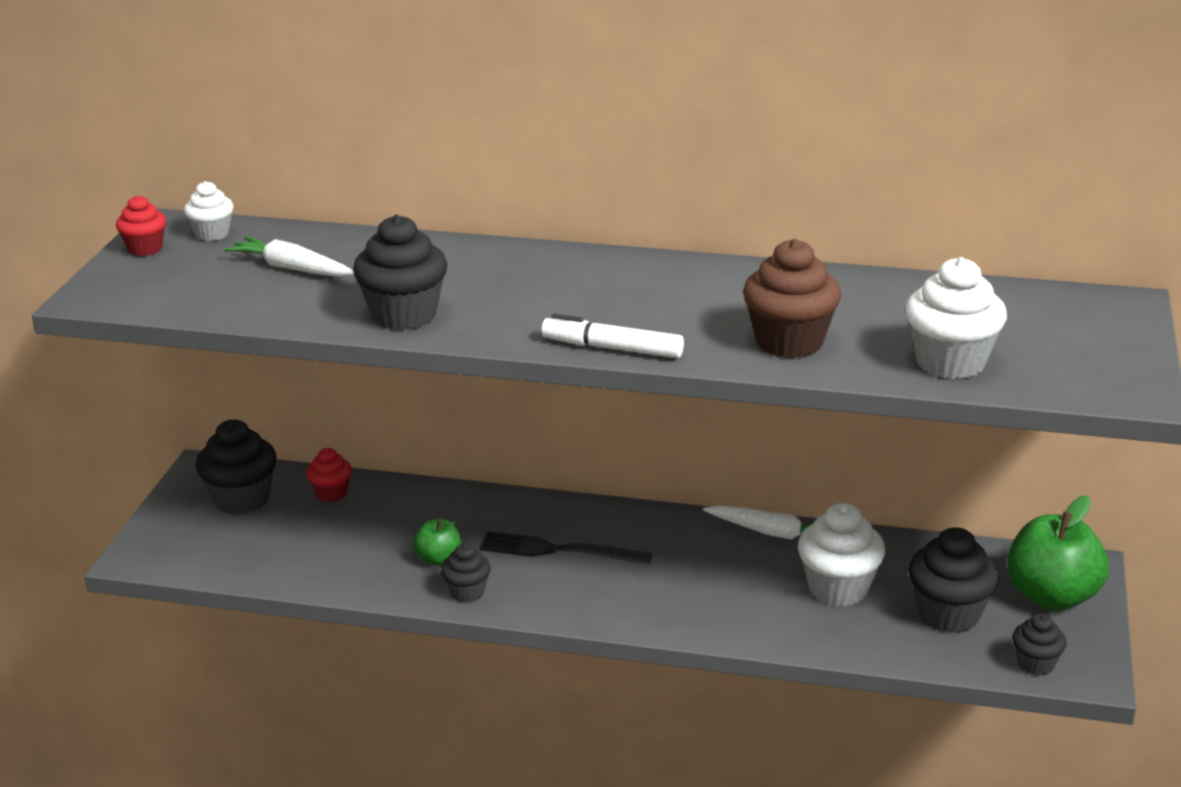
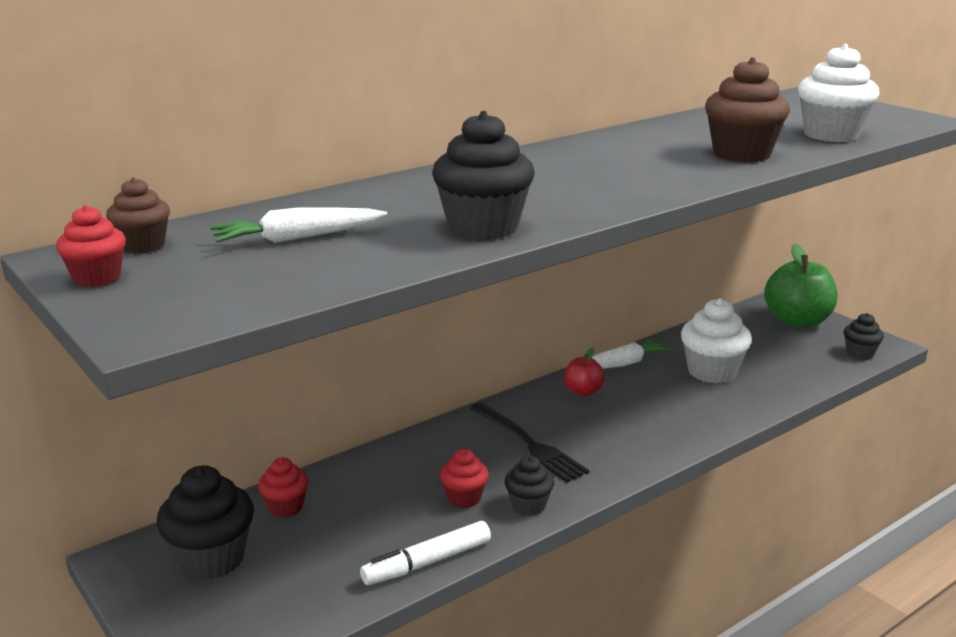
camera: 50 degrees left, 5 degrees down
(212, 234) = (143, 246): white cupcake -> brown cupcake
(439, 559) = (464, 498): green apple -> red cupcake
(558, 550) = (529, 444): black fork -> black fork turned 90 degrees counterclockwise
(612, 348) = (669, 191): white marker -> white marker (427, 562)
(687, 536) = (583, 392): none -> red apple
(948, 614) = (781, 354): black cupcake -> none

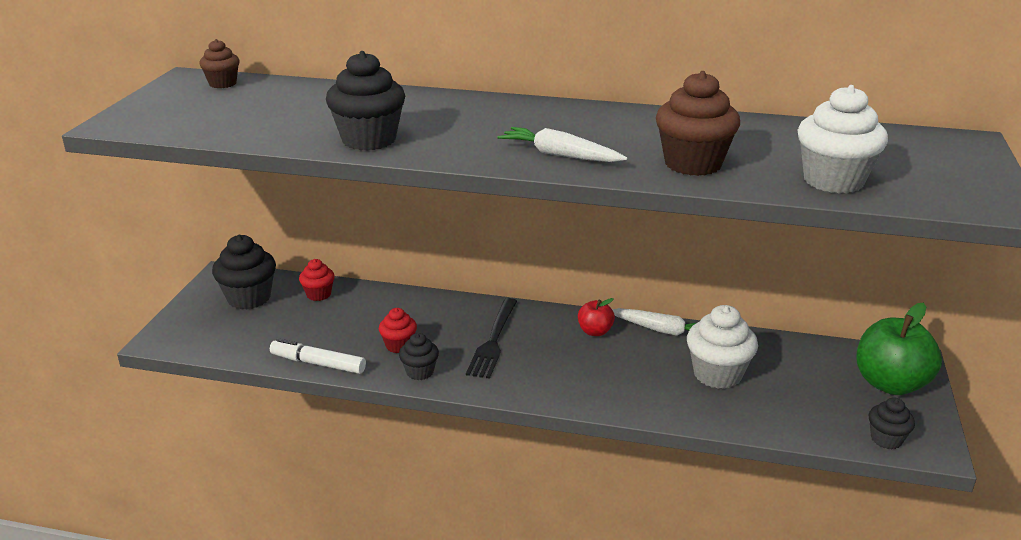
camera: 50 degrees right, 5 degrees up
(97, 278) = (167, 92): red cupcake -> none
(298, 238) = (282, 107): white carrot -> white carrot (560, 155)

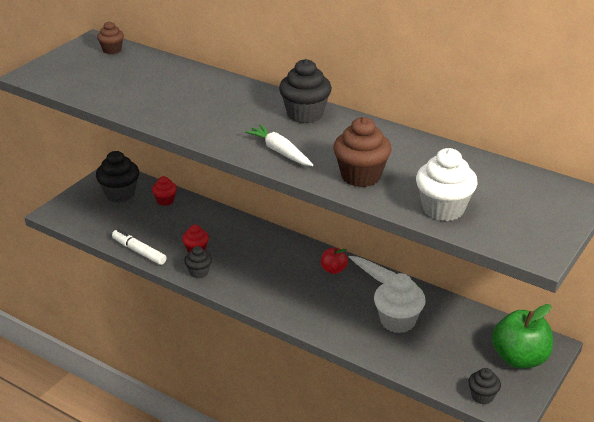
camera: 20 degrees right, 5 degrees up
(369, 140) = (170, 116): black cupcake -> black cupcake (305, 114)
(493, 341) = (260, 261): black fork -> none

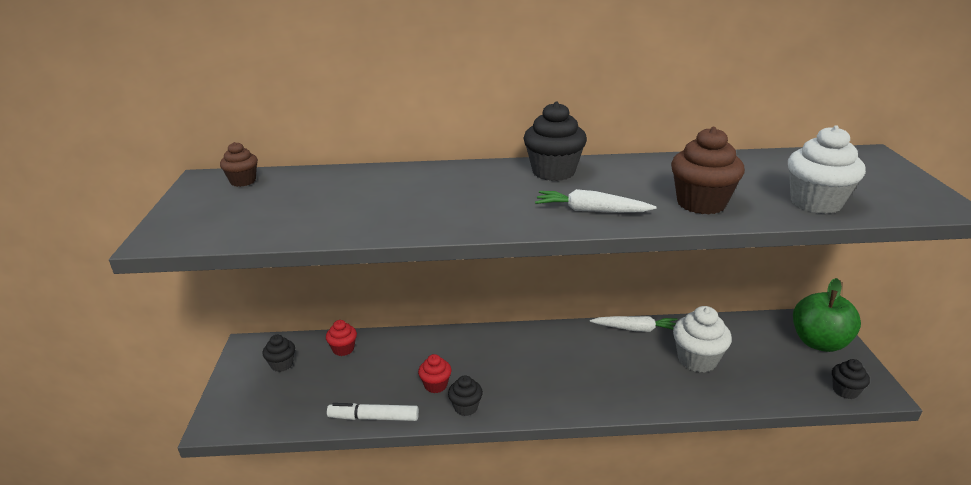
camera: 35 degrees left, 5 degrees down
(120, 194) = (282, 364): black cupcake -> black cupcake, size x0.57
(333, 270) = (586, 340): red apple -> none

